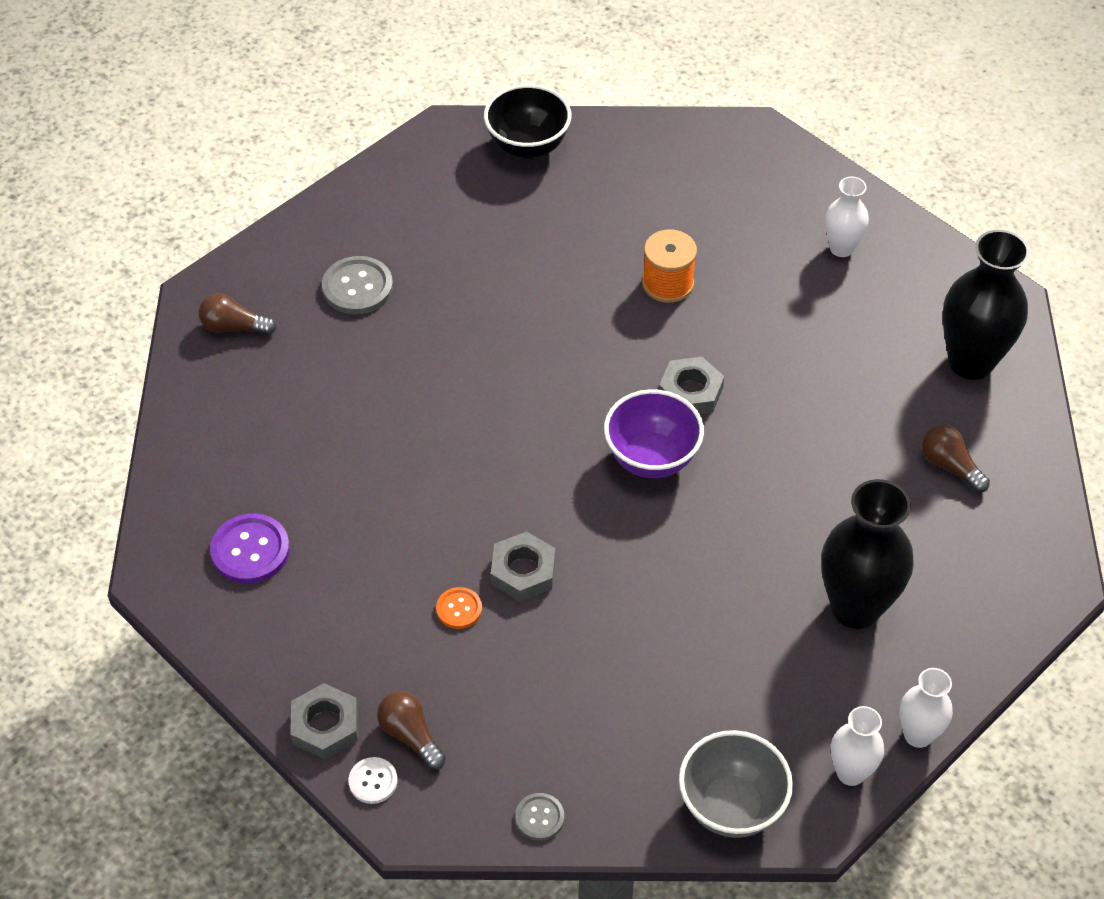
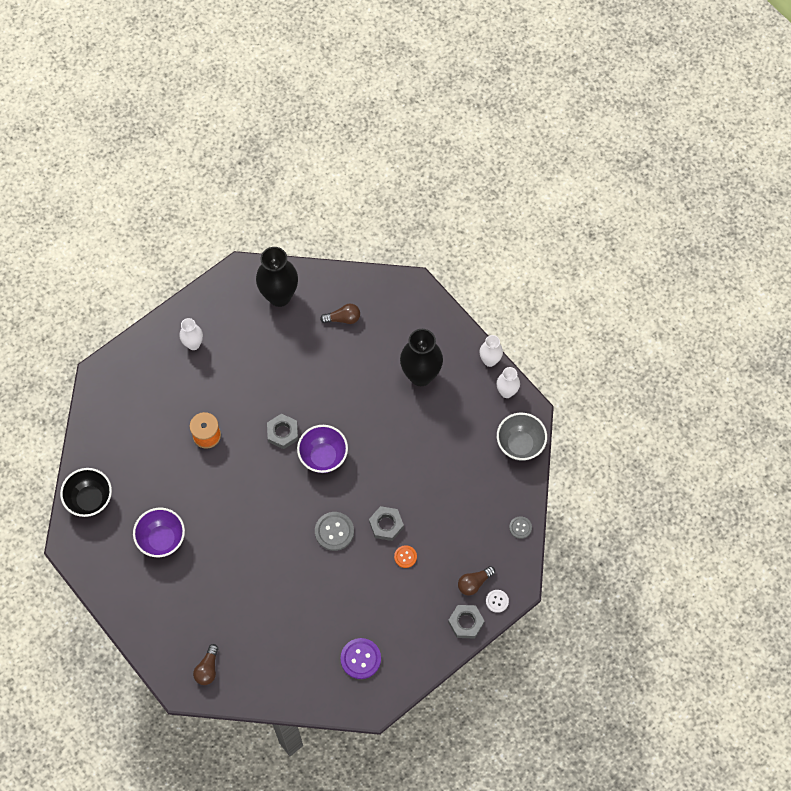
camera: 85 degrees left, 15 degrees up
(357, 287) = (187, 600): grey button -> grey button (334, 531)
(465, 243) = (162, 539): none -> purple bowl
(950, 466) = (343, 318): brown light bulb -> brown light bulb turned 150 degrees counterclockwise

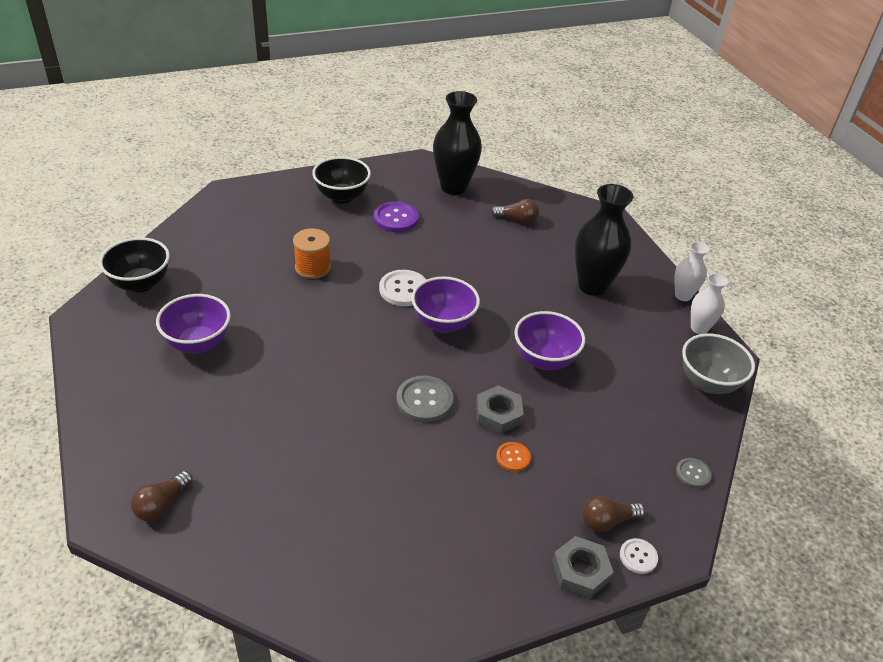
camera: 15 degrees right, 25 degrees down
(193, 344) = (342, 197): white vase -> black bowl
(282, 433) = (403, 289): grey nut -> white button
(360, 659) = (396, 567): purple button -> purple button (396, 218)
(404, 465) = (544, 360): none -> purple bowl

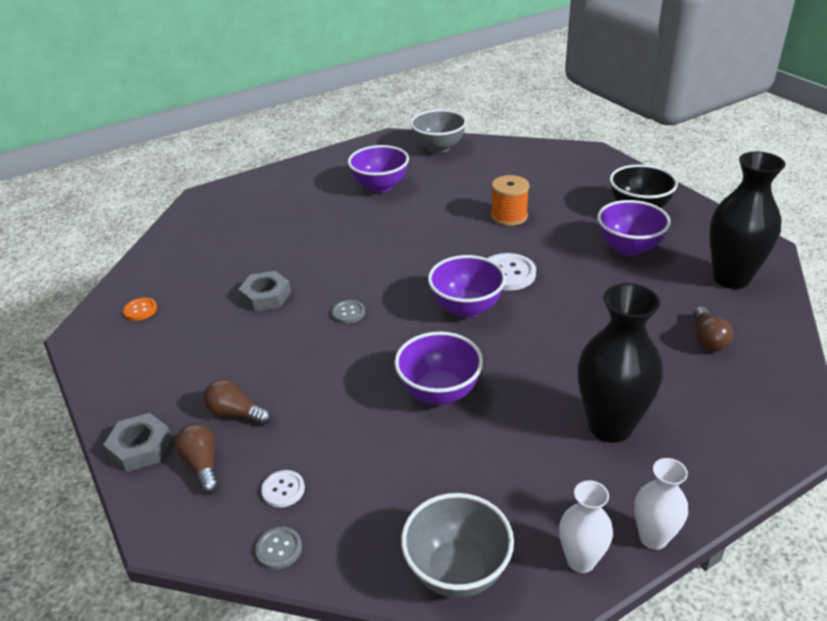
camera: 85 degrees right, 5 degrees down
(140, 284) = (438, 148): black bowl -> grey bowl
(162, 504) = (214, 212): brown light bulb -> brown light bulb (236, 413)
(396, 218) = (629, 248): purple button -> purple bowl
(424, 400) = (348, 313): grey button -> grey button, size x0.57
(498, 414) = (342, 365): grey nut -> grey nut (266, 296)
(513, 457) = (283, 383): orange button -> orange button (140, 310)
(638, 557) = (154, 495): white button -> white button (283, 490)

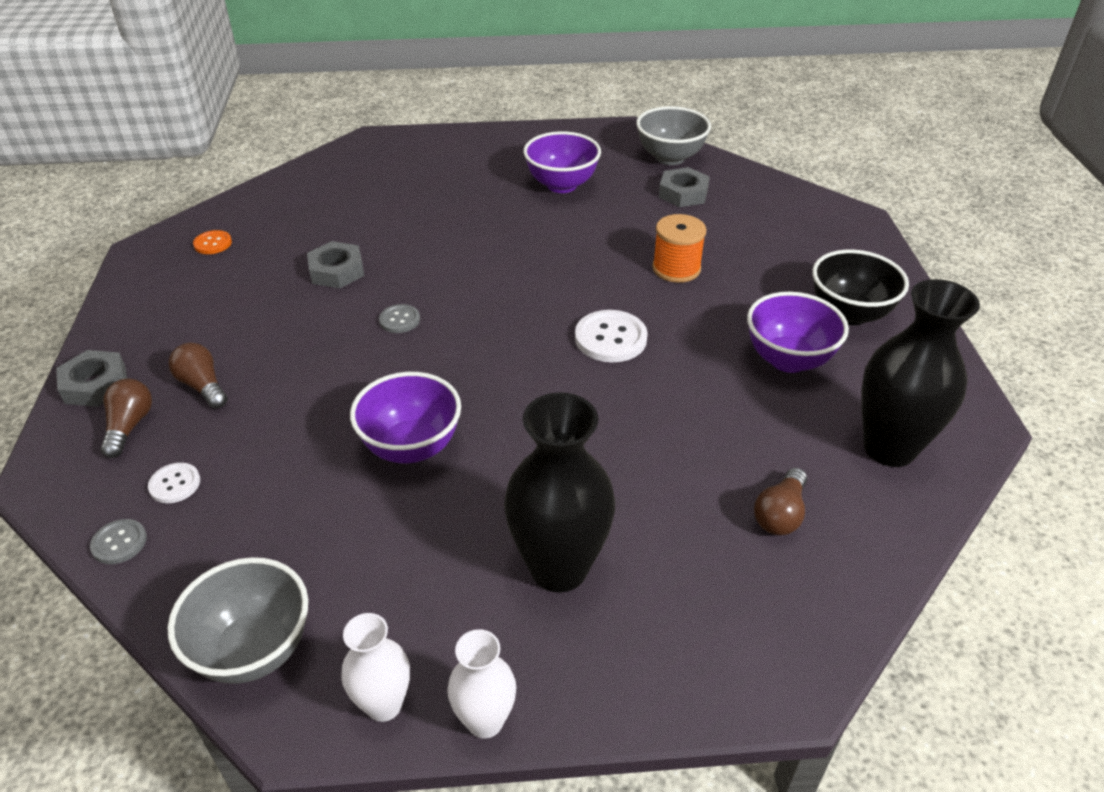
camera: 25 degrees right, 5 degrees up
(466, 308) = (527, 362): purple bowl -> none
(469, 168) = (683, 193): none -> grey nut

